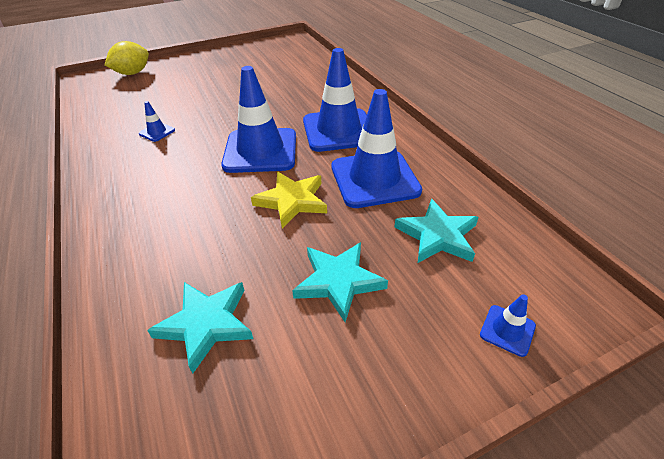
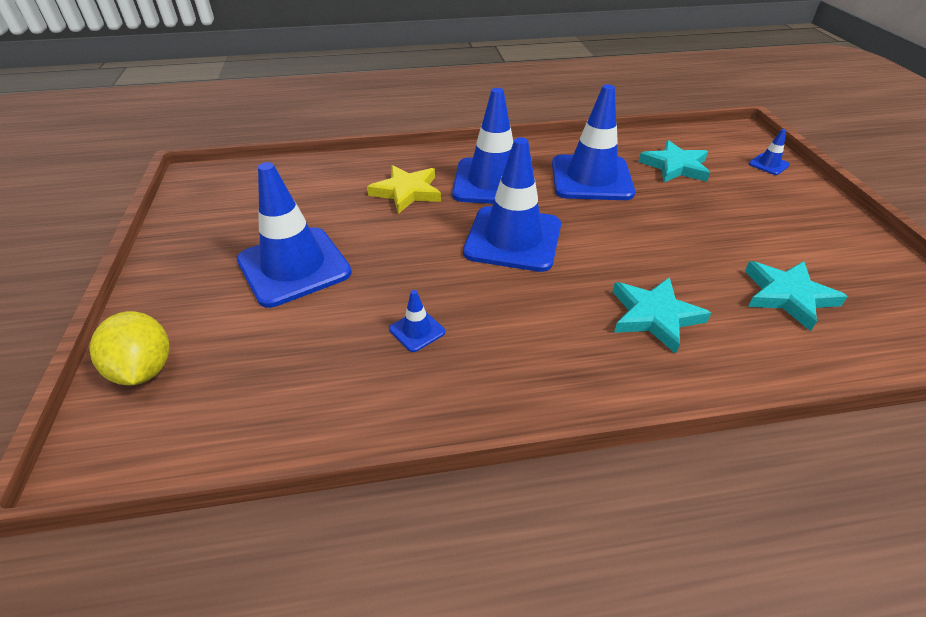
camera: 75 degrees left, 0 degrees up
(212, 85) = (294, 266): none -> blue traffic cone
(292, 201) = (617, 229): yellow star -> yellow star (406, 192)
(338, 281) = (729, 220): turquoise star -> turquoise star (654, 316)

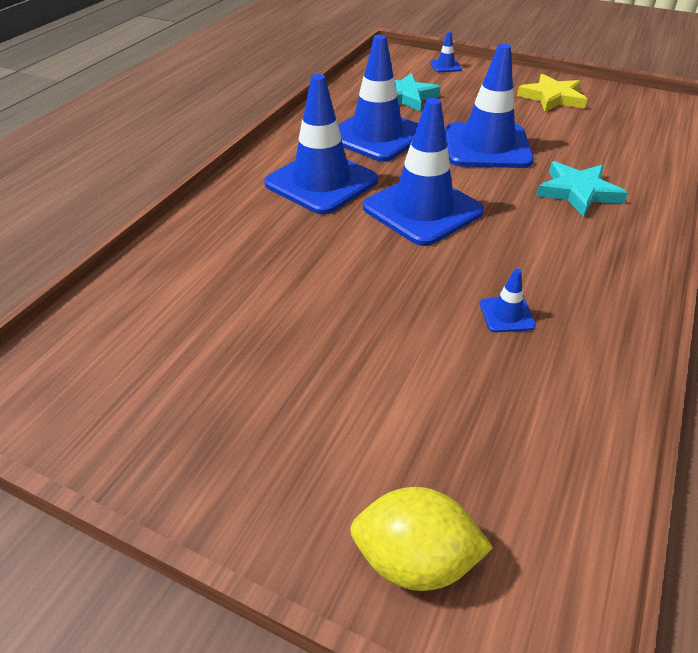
camera: 55 degrees left, 0 degrees up
(294, 266) = (327, 364): blue traffic cone -> blue traffic cone (487, 146)
(406, 192) = (274, 236): yellow star -> yellow star (552, 98)
(787, 296) = (595, 135): turquoise star -> none

